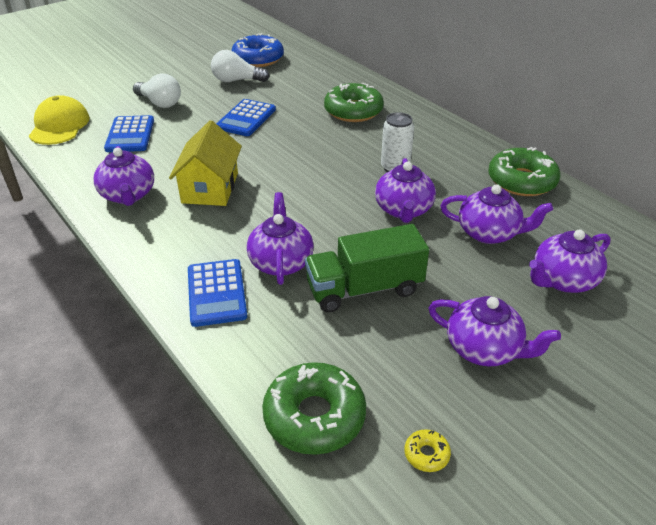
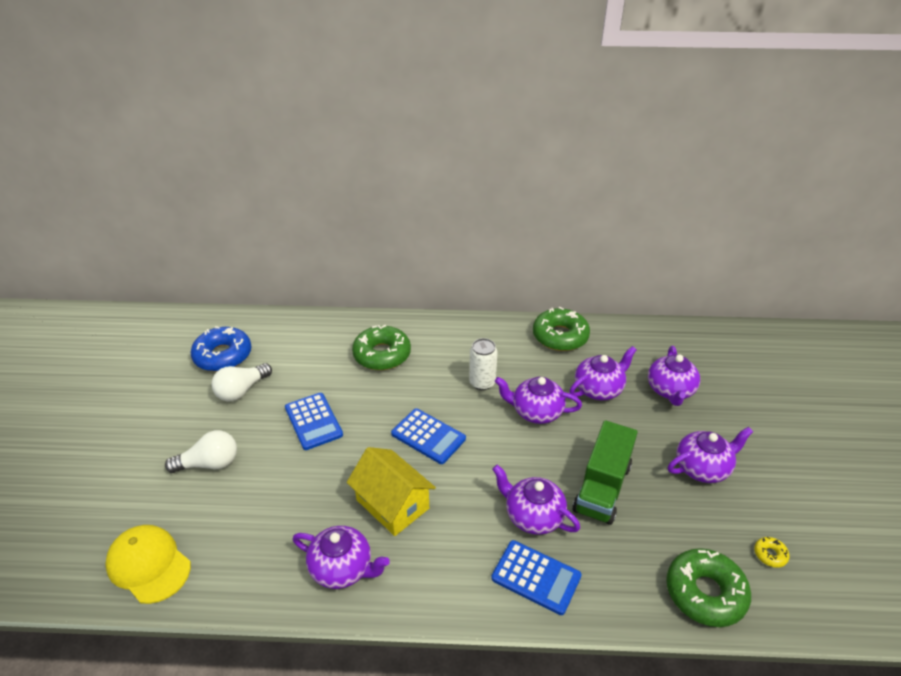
camera: 50 degrees left, 0 degrees up
(130, 135) = (240, 515): blue calculator -> blue calculator (428, 436)
(403, 210) = (536, 412): purple teapot -> purple teapot turned 150 degrees clockwise

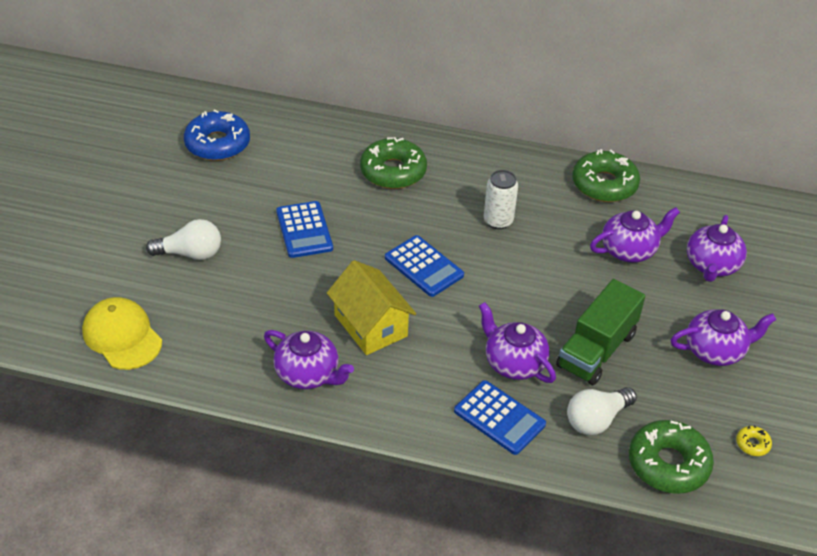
camera: 10 degrees right, 5 degrees up
(241, 391) = (232, 185): white light bulb -> white light bulb (596, 420)
(536, 412) = (549, 262): purple teapot -> none

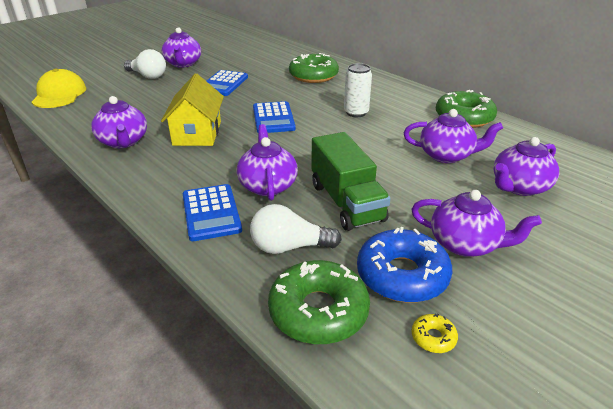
camera: 35 degrees right, 10 degrees down
(206, 210) = (183, 64): none -> purple teapot
(217, 144) = (228, 44): blue donut -> blue donut (402, 275)
(596, 350) = (346, 202): green truck -> green truck turned 90 degrees counterclockwise

